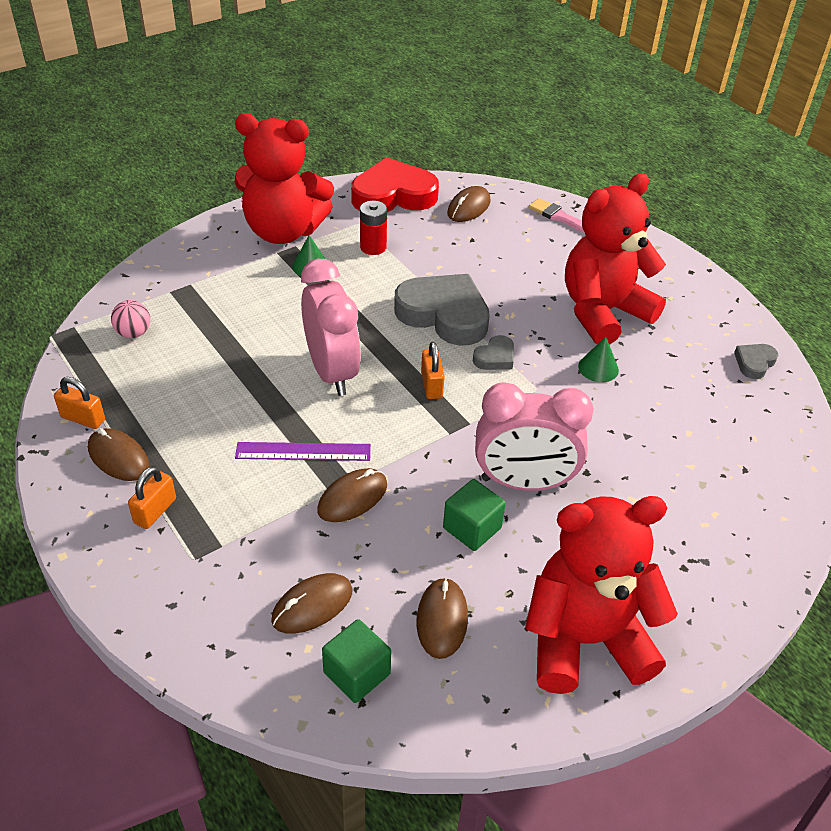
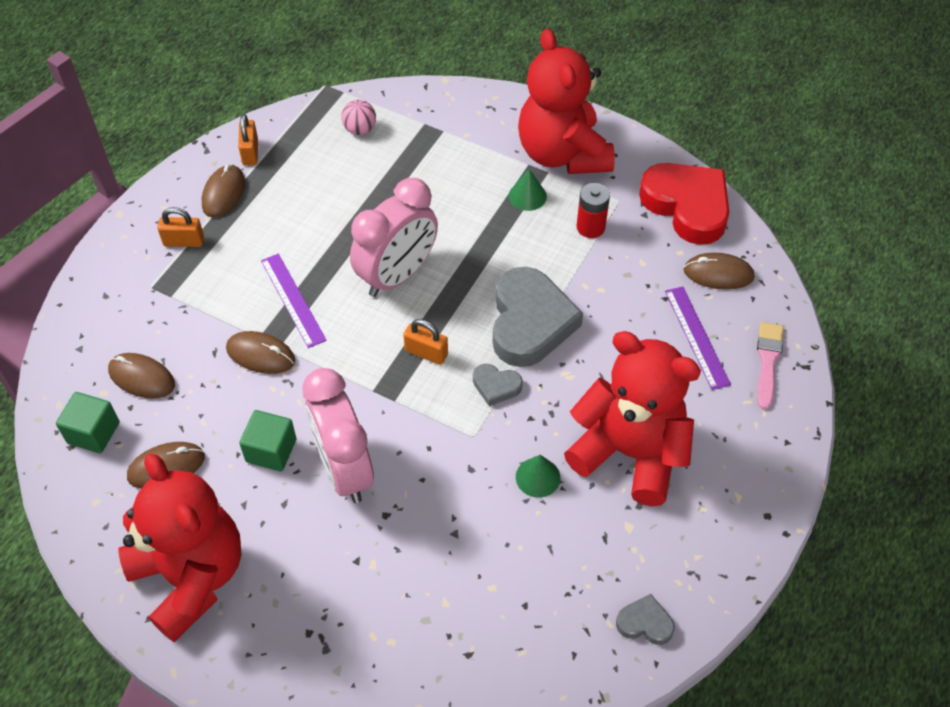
camera: 65 degrees right, 10 degrees up
(431, 385) = (426, 352): orange padlock -> orange padlock turned 60 degrees clockwise
(519, 240) = (697, 337): none -> purple ruler

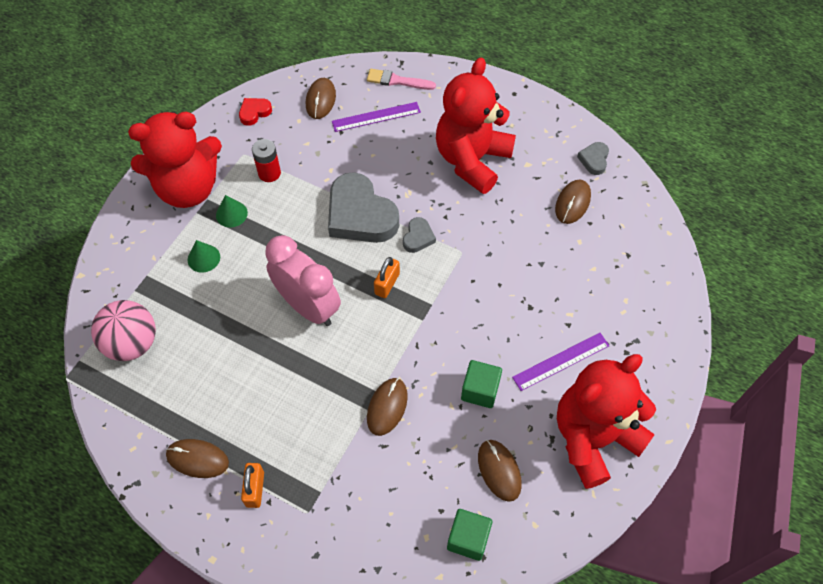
camera: 90 degrees left, 5 degrees up
(141, 378) = (410, 505): brown mouse -> brown mouse (572, 203)
(250, 152) = (146, 439): orange padlock -> none
(293, 300) = (329, 386): purple ruler -> purple ruler (561, 361)
(344, 469) = (494, 336): pink clock -> none
(360, 129) = (132, 343): pink ball -> pink ball, size x1.83
(530, 322) = (360, 215): grey heart -> grey heart turned 135 degrees counterclockwise
(538, 477) = (494, 213): green cone -> green cone (203, 258)
(687, 206) = (254, 112): red heart -> red heart, size x0.46

